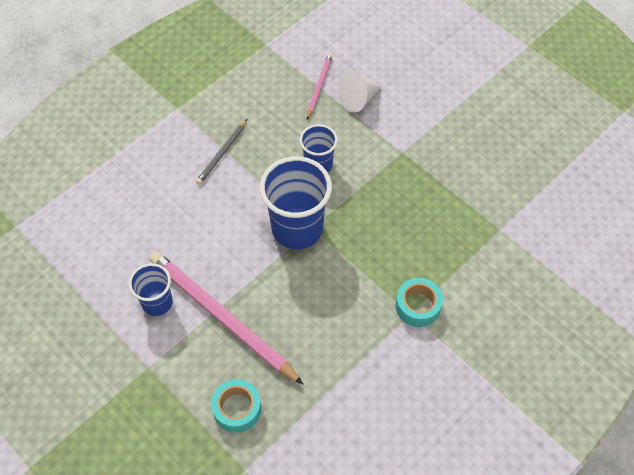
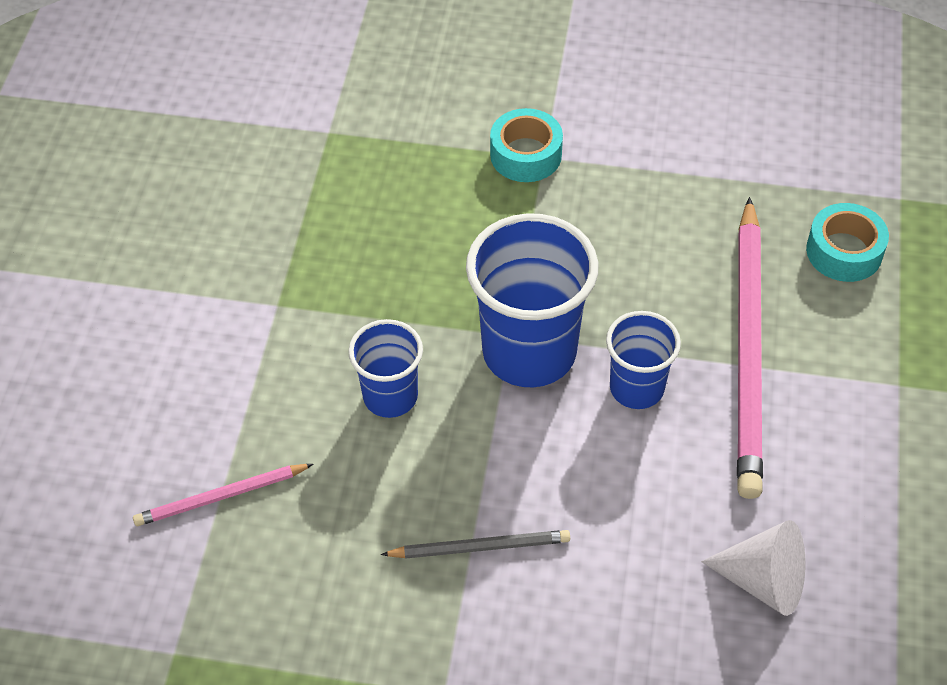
camera: 125 degrees left, 5 degrees down
(157, 303) = (807, 442): blue cup -> blue cup (636, 388)
(358, 99) = (209, 422): white cone -> white cone (764, 580)

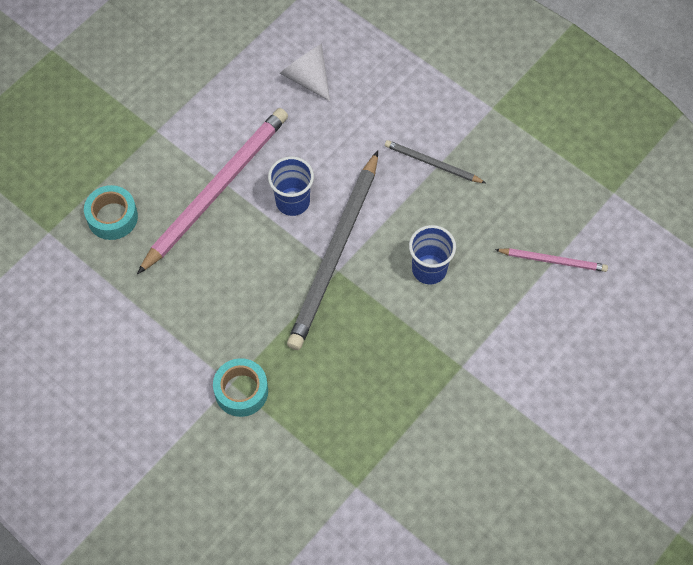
camera: 150 degrees left, 10 degrees up
(529, 352) = (335, 254): blue cup -> grey pencil

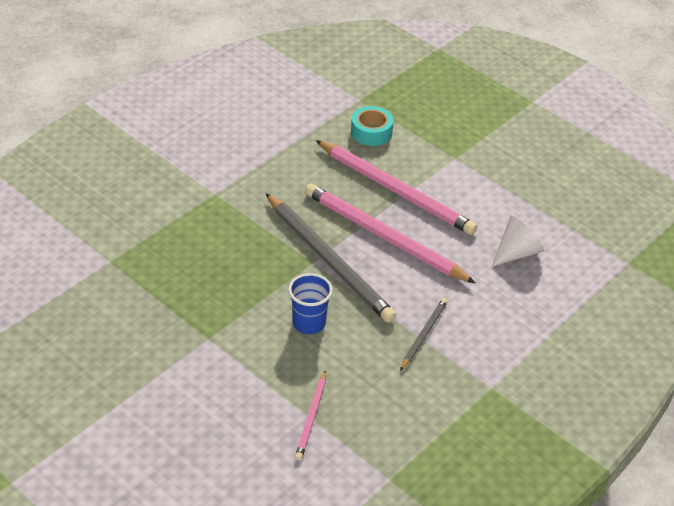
camera: 90 degrees right, 20 degrees down
(241, 391) = (207, 198): turquoise tape -> none
(292, 201) = (383, 236): blue cup -> pink pencil
(335, 254) = (329, 261): grey pencil -> grey pencil turned 150 degrees counterclockwise

